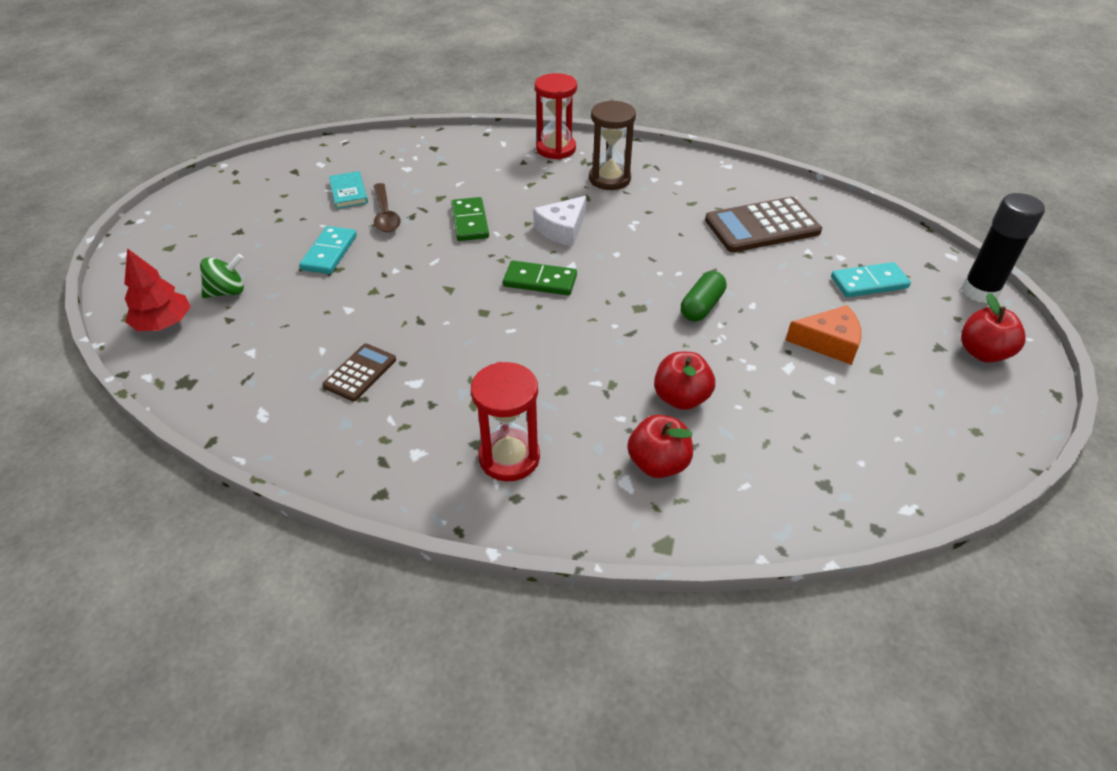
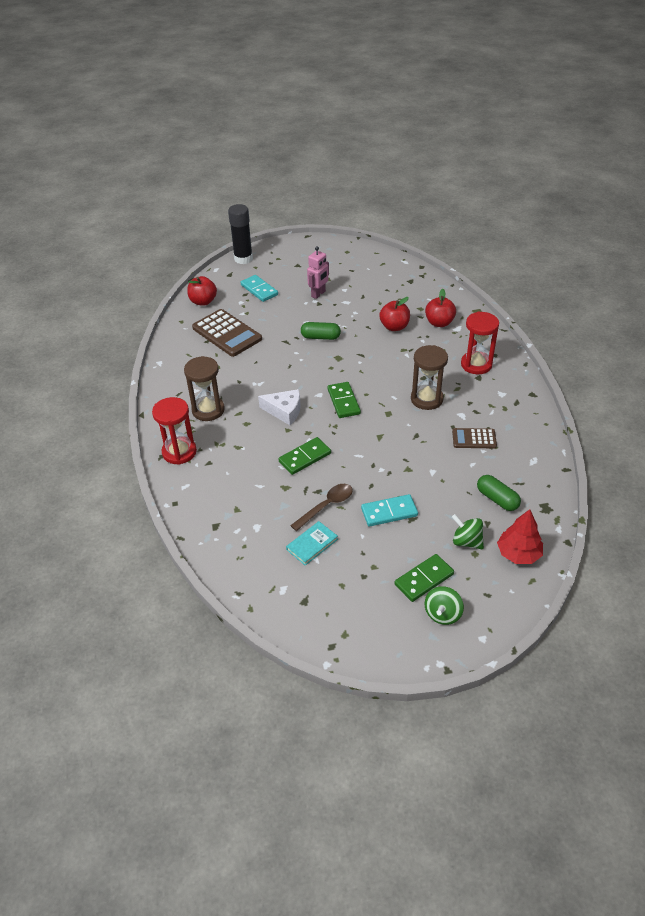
camera: 115 degrees left, 0 degrees up
(177, 240) = (442, 614): none -> green spinning top
(225, 244) = (424, 579): none -> green domino
(248, 344) = (497, 499): none -> green capsule
(478, 360) = (426, 399): none -> brown hourglass
(828, 342) = (318, 294): orange cheese -> pink robot
(982, 353) = (292, 254): red apple -> red apple (203, 301)

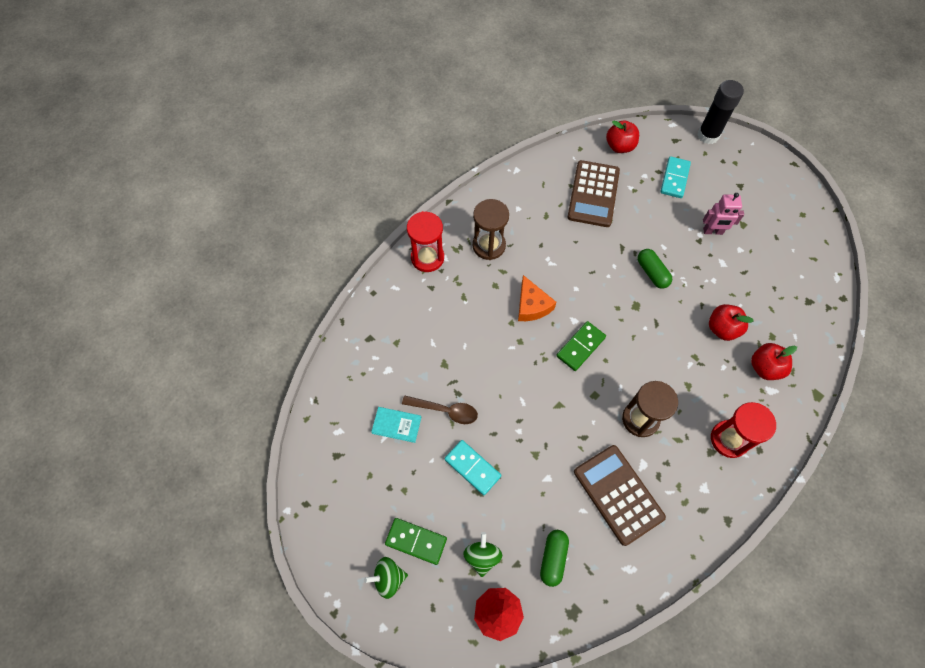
camera: 55 degrees right, 20 degrees up
(284, 411) = (532, 305): white cheese -> orange cheese
(305, 457) = (488, 358): green domino -> none
(474, 439) = (618, 494): brown calculator -> brown calculator, size x1.81

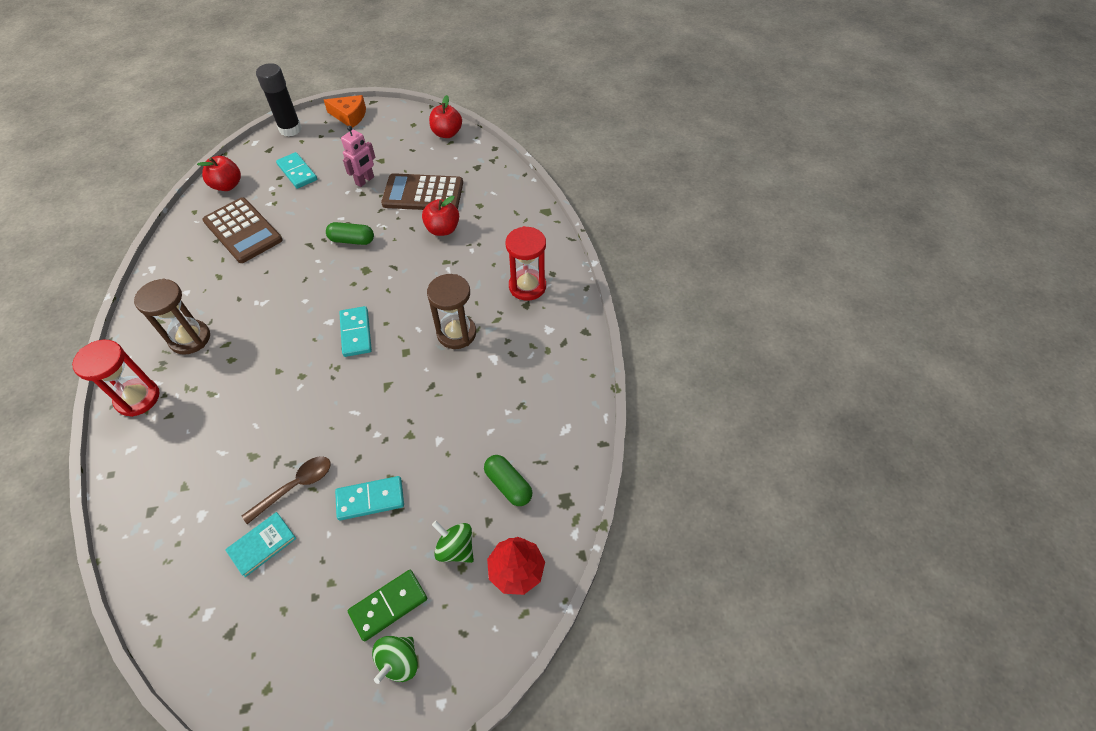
camera: 55 degrees left, 10 degrees down
(532, 305) = (281, 343): orange cheese -> orange cheese (349, 116)
(580, 347) = (356, 333): green domino -> turquoise domino
(618, 494) = (500, 394): brown calculator -> brown calculator (423, 193)
(764, 367) = (497, 226): red apple -> red apple (447, 133)

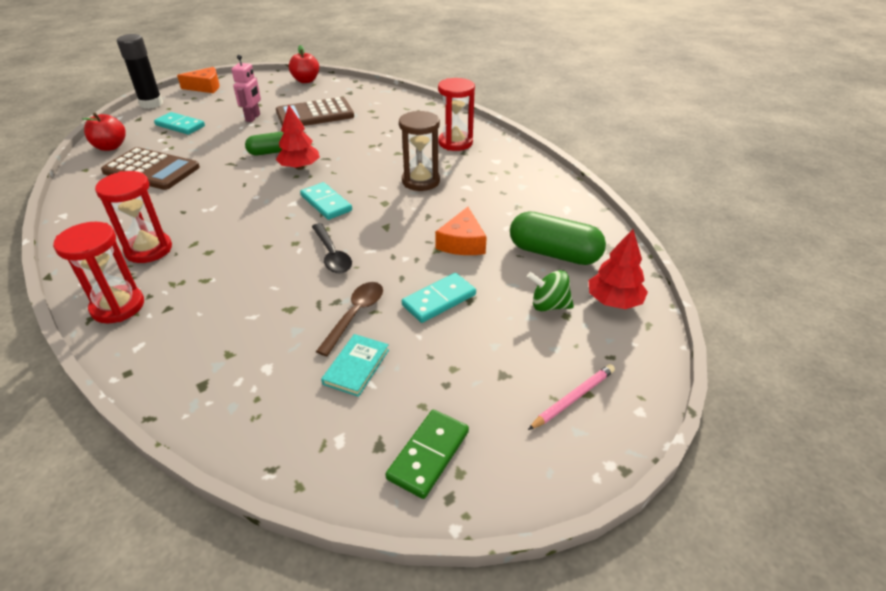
camera: 25 degrees left, 15 degrees down
(190, 338) = (149, 250): brown hourglass -> red hourglass
(321, 404) = (332, 255): none -> black spoon
(363, 272) = (299, 167): none -> red tree
(388, 605) = (525, 363): green domino -> green domino (428, 455)
(399, 662) = (573, 398): green spinning top -> pink pencil
(437, 435) = (462, 242): none -> orange cheese
(442, 229) = (351, 129): red apple -> none
(508, 485) = (554, 253): green capsule -> green capsule, size x1.57

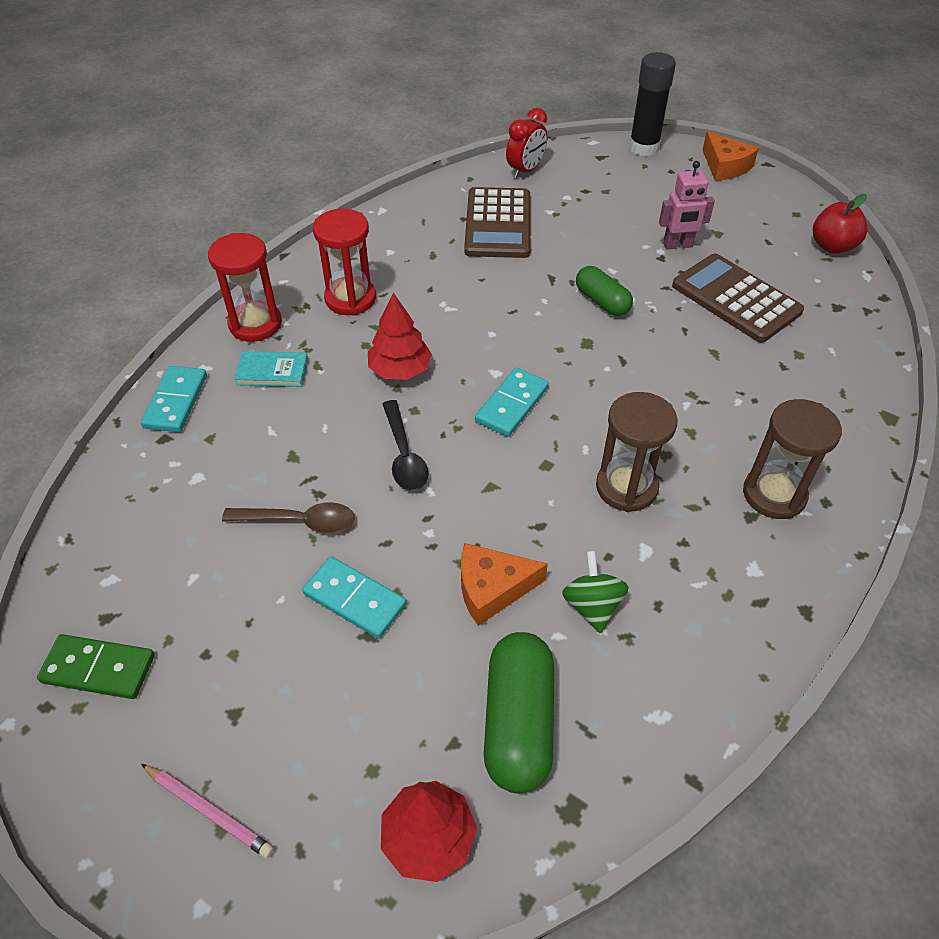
camera: 70 degrees right, 10 degrees up
(110, 147) = (525, 170): red apple -> red clock
(180, 126) = (609, 195): turquoise domino -> turquoise domino (176, 401)
(299, 167) = (582, 343): red tree -> red tree (400, 370)
(332, 255) = (404, 455): black spoon -> black spoon turned 60 degrees counterclockwise
(356, 366) = (215, 555): turquoise book -> turquoise book (272, 371)
(455, 143) = (774, 494): red hourglass -> brown hourglass
(549, 305) = (387, 741): green spinning top -> green spinning top (592, 605)

